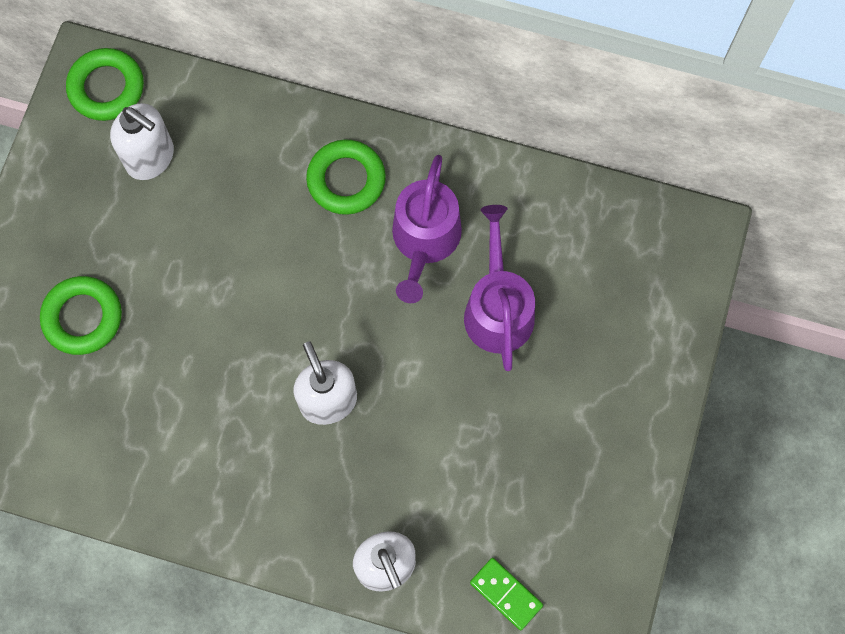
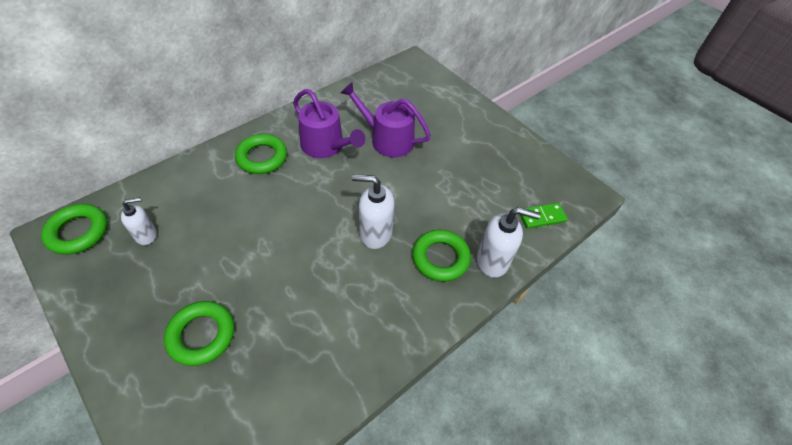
camera: 60 degrees left, 20 degrees down
(150, 157) = (146, 235): white soap dispenser -> white soap dispenser, size x0.63
(346, 500) = (440, 258): none -> green ring

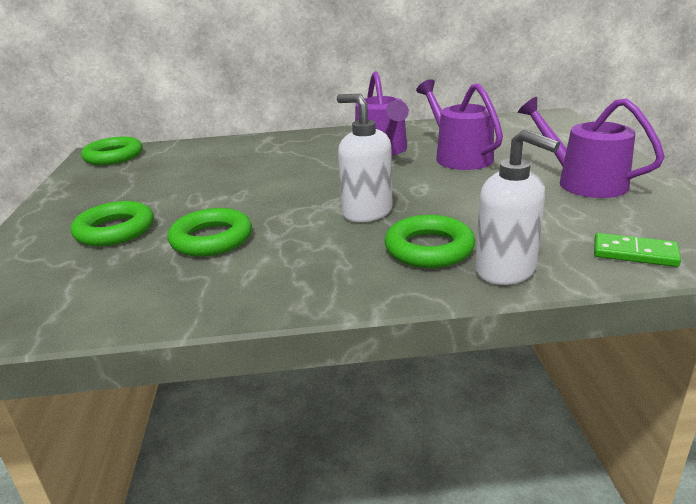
camera: 40 degrees right, 25 degrees down
(146, 235) = (156, 168): white soap dispenser -> none
(262, 157) = (309, 146): green ring -> green ring (211, 239)
(480, 149) = (584, 182): none -> purple watering can

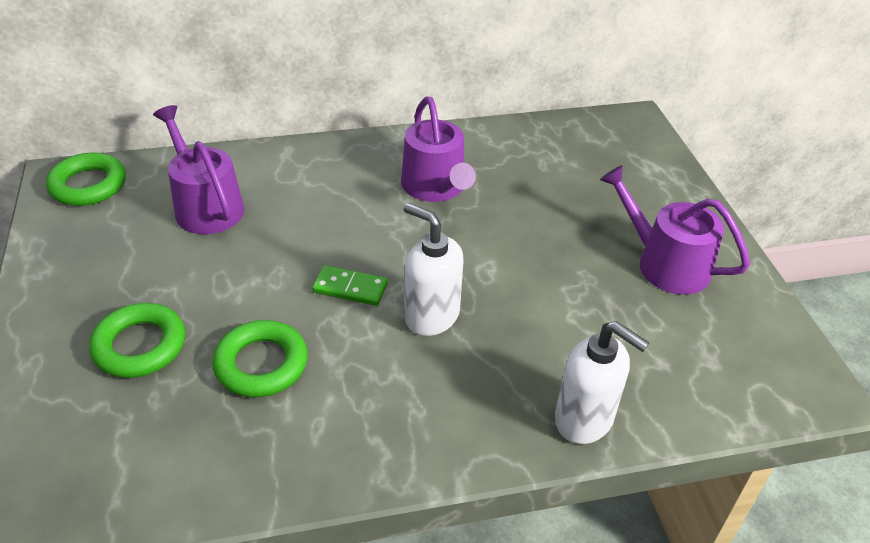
camera: 10 degrees left, 15 degrees up
(429, 249) = (505, 383): green ring -> none
(459, 157) = (528, 206): purple watering can -> purple watering can (205, 206)
(634, 253) = (709, 392): green domino -> green domino (350, 288)

